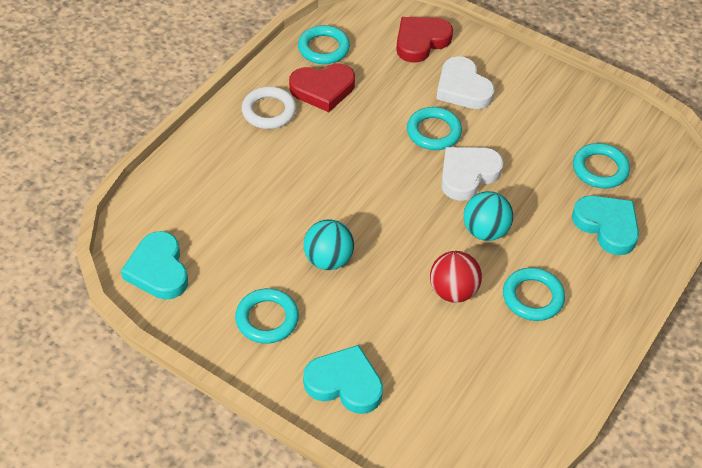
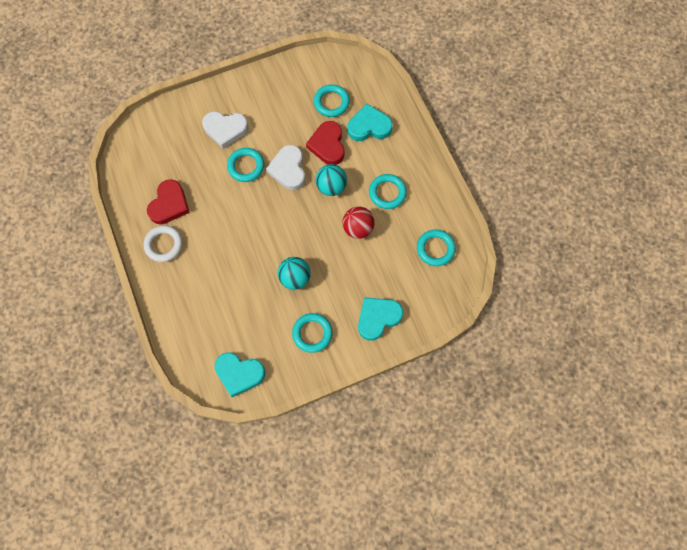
camera: 55 degrees left, 20 degrees up
(323, 48) = (136, 183): turquoise ring -> turquoise ring (435, 249)
(421, 41) = (172, 127): red heart -> red heart (327, 145)

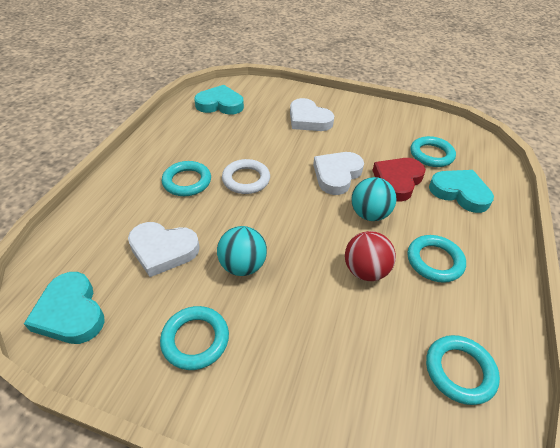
camera: 40 degrees right, 25 degrees down
(164, 245) = (162, 156): white ring -> white ring (246, 179)
(169, 204) = (203, 135): red heart -> none
(244, 305) = (163, 250): none -> white heart
(246, 166) = (298, 150): turquoise ring -> turquoise ring (187, 181)
(378, 318) = (296, 395): turquoise heart -> turquoise heart (220, 104)

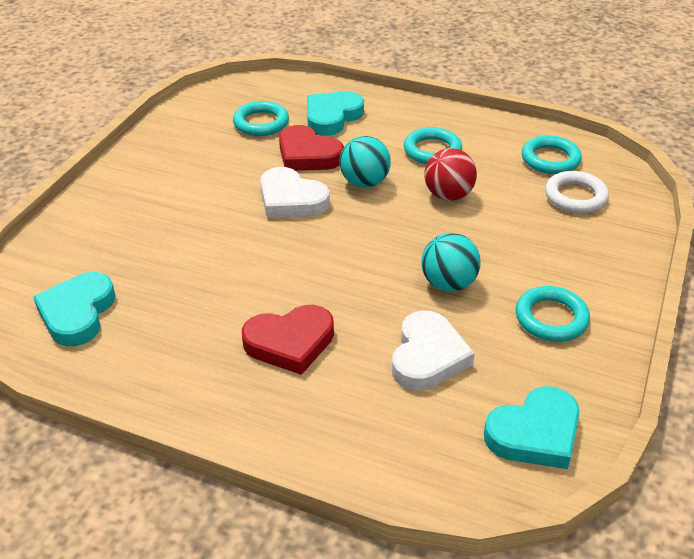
camera: 85 degrees left, 5 degrees down
(187, 181) = (290, 342): turquoise ring -> red heart
(246, 179) = (292, 281): white ring -> white ring (575, 196)
(308, 119) = (155, 214): white heart -> none

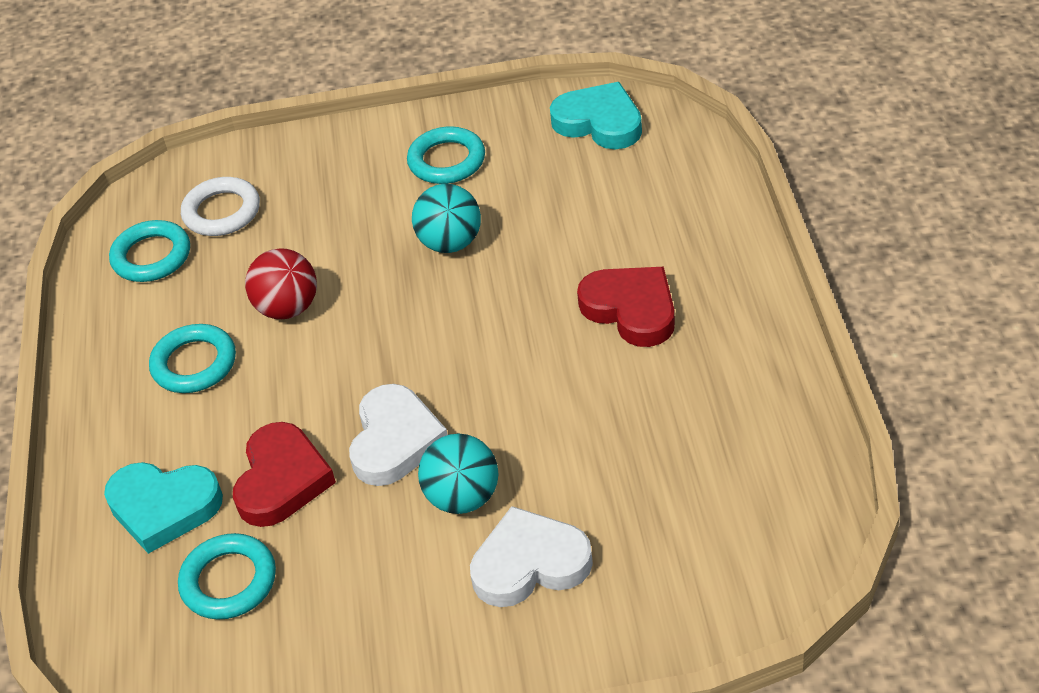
camera: 115 degrees left, 5 degrees up
(77, 313) = (745, 503): turquoise heart -> none
(364, 182) = (310, 391): turquoise ball -> turquoise ball (463, 497)
(428, 356) = (566, 213): white heart -> white heart (530, 564)

